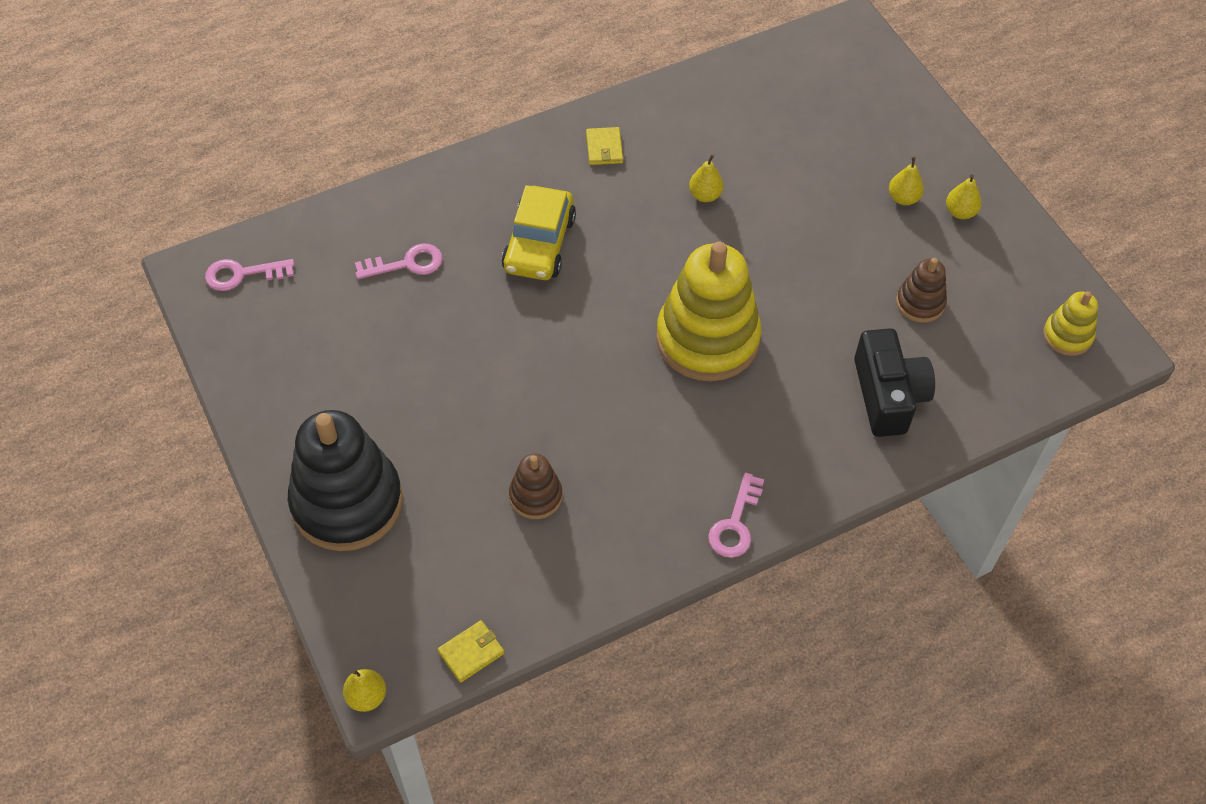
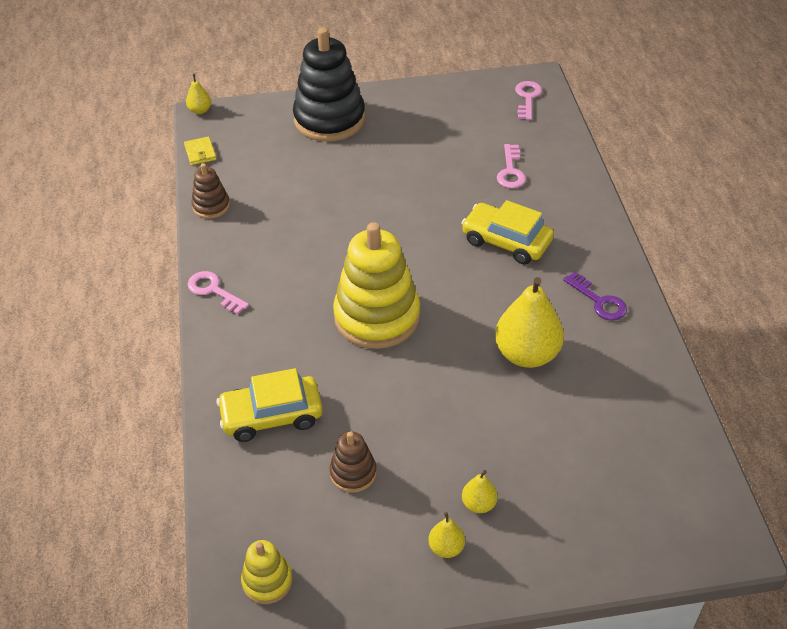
camera: 110 degrees right, 10 degrees down
(535, 496) = (290, 198): brown stacking toy -> brown stacking toy (211, 206)
(604, 148) = (599, 301): yellow wallet -> purple key
(705, 195) = (526, 354): yellow pear -> yellow pear, size x2.13
(888, 395) = (271, 416): black camera -> yellow car

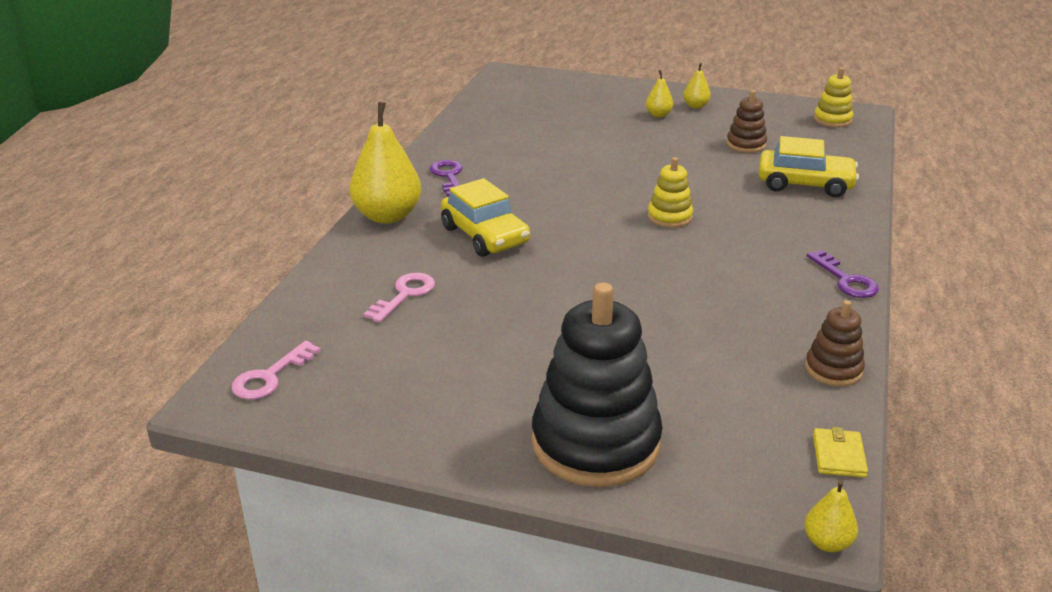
camera: 155 degrees left, 15 degrees down
(213, 291) = (845, 279): pink key -> purple key
(377, 317) = (669, 217): yellow stacking toy -> yellow stacking toy, size x0.48
(526, 354) = (550, 165): yellow pear -> yellow pear (387, 216)

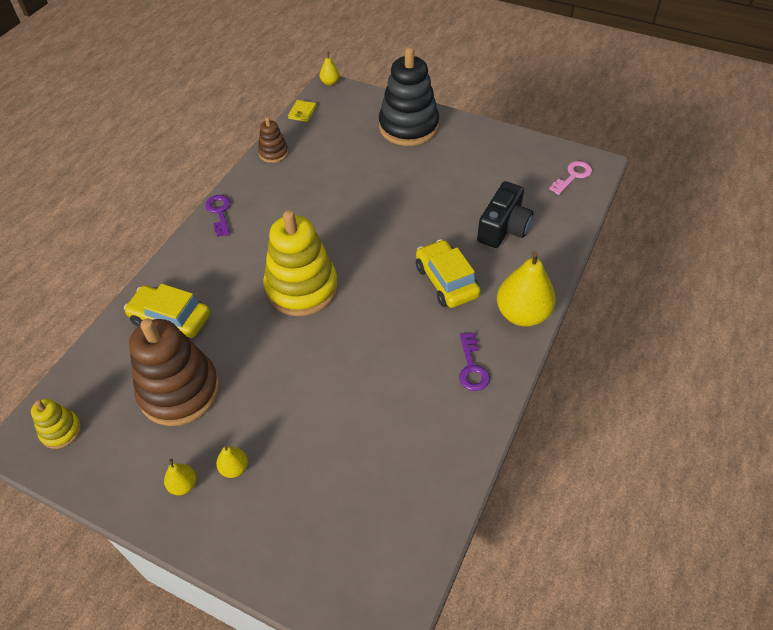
camera: 170 degrees left, 20 degrees up
(404, 295) = (503, 228): pink key -> black camera
(669, 217) = (301, 288): yellow stacking toy -> yellow stacking toy, size x2.08
(746, 144) = (179, 391): brown stacking toy -> brown stacking toy, size x2.08

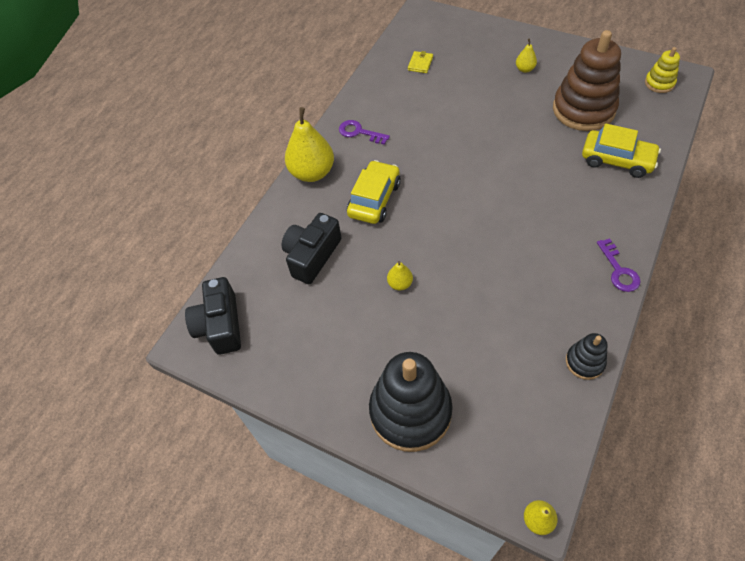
camera: 175 degrees left, 5 degrees up
(183, 485) = (555, 60): yellow pear -> yellow pear (400, 284)
(273, 153) = (584, 362): brown stacking toy -> black stacking toy
(301, 288) = (507, 190): yellow stacking toy -> none
(302, 112) = (566, 444): yellow wallet -> yellow wallet (420, 63)
(446, 281) = (374, 199): yellow car -> yellow car turned 135 degrees counterclockwise
(472, 367) = (359, 132): purple key -> purple key turned 60 degrees counterclockwise
(573, 176) = (220, 325): pink key -> black camera

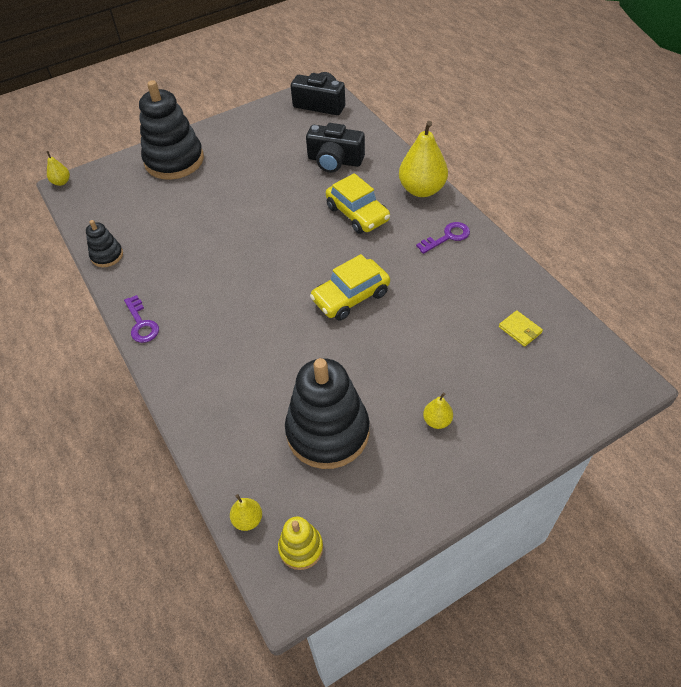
camera: 120 degrees right, 5 degrees down
(312, 256) = (335, 161): black camera -> black camera turned 135 degrees clockwise
(400, 284) = (265, 194): yellow pear -> yellow pear (248, 519)
(583, 109) = (328, 432): brown stacking toy -> black stacking toy
(617, 160) = (239, 409): yellow car -> yellow car (350, 297)
(619, 270) = (141, 323): purple key -> purple key turned 135 degrees counterclockwise

